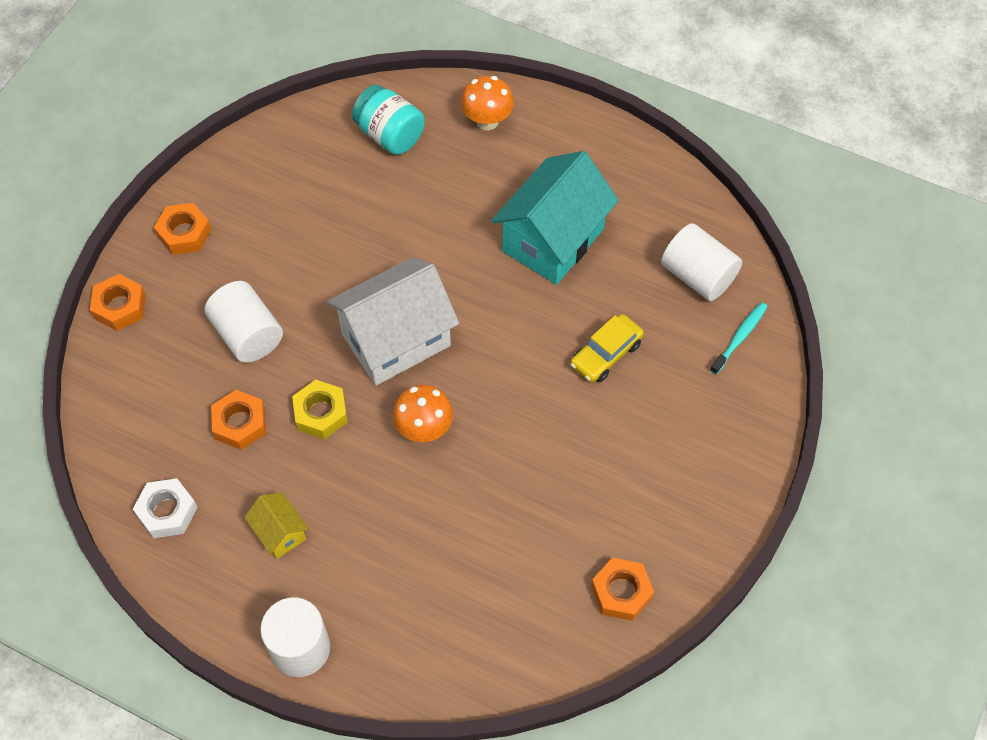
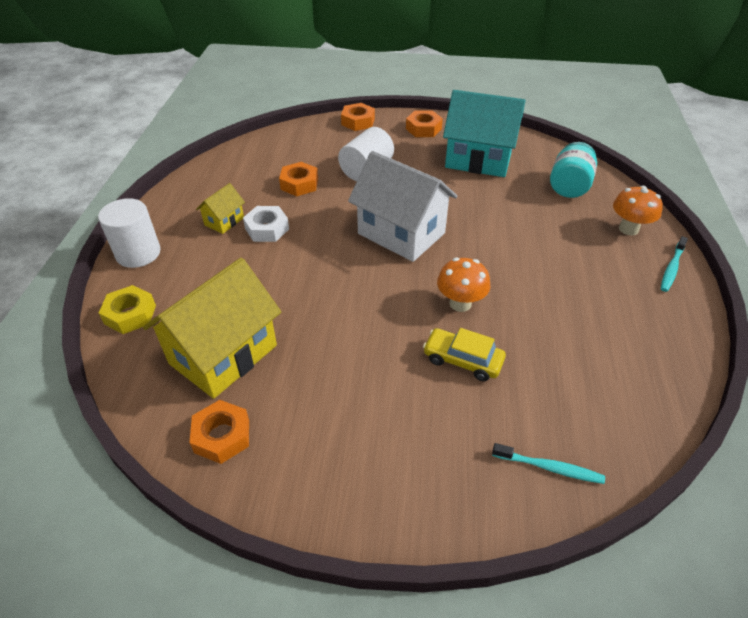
camera: 70 degrees right, 15 degrees down
(167, 511) = (226, 174): white nut -> white nut (267, 229)
(321, 413) = (323, 215): yellow nut -> yellow nut (130, 314)
(424, 429) = (333, 267): orange mushroom -> orange mushroom (460, 303)
(516, 573) = (223, 354): none -> yellow house
(553, 240) = (551, 295): turquoise house -> turquoise house (478, 159)
(559, 119) = (672, 268): none -> turquoise toothbrush
(698, 276) = (595, 410): white cylinder -> none

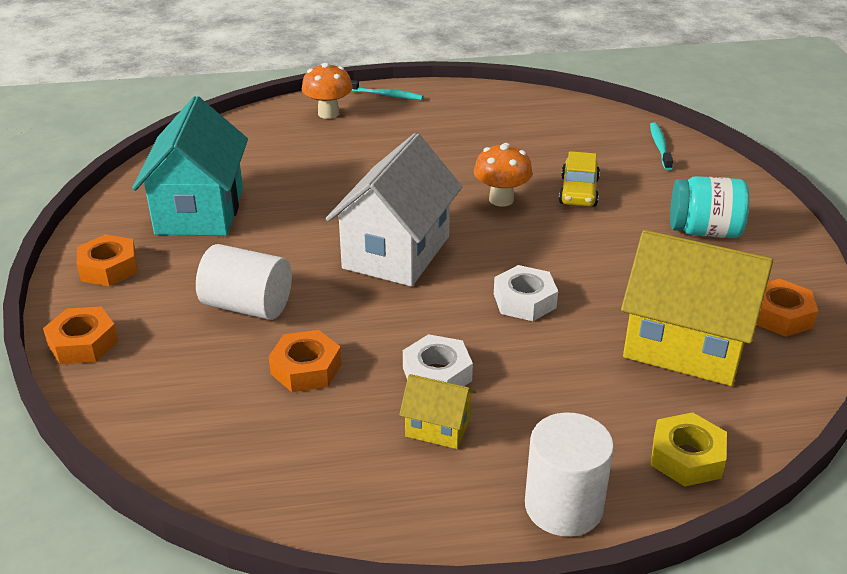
camera: 105 degrees left, 10 degrees down
(318, 283) = (524, 301): none -> white nut
(569, 186) = (253, 146): turquoise jar -> turquoise jar (704, 231)

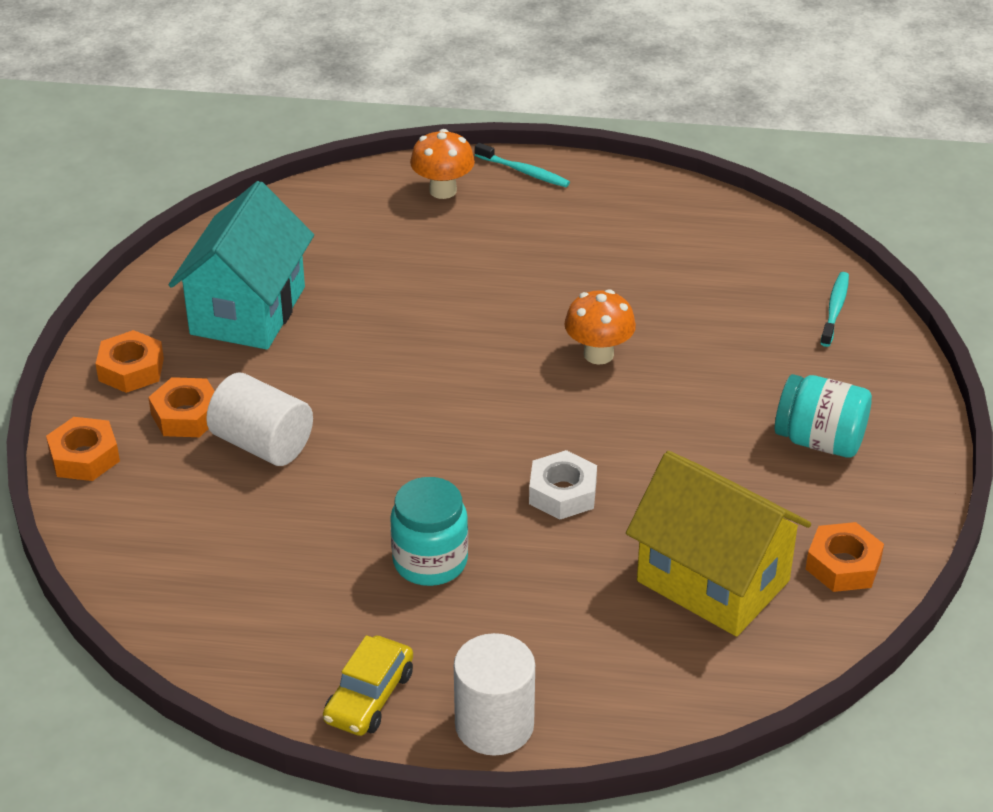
camera: 15 degrees right, 5 degrees up
(306, 369) = (298, 529): orange nut -> orange nut (186, 415)
(396, 252) = (447, 405): white house -> none
(437, 374) = (430, 561): white nut -> turquoise jar
(438, 428) = (406, 620): yellow house -> none
(578, 191) = (697, 359): yellow car -> yellow car (369, 697)
(686, 457) = (644, 702): yellow nut -> none

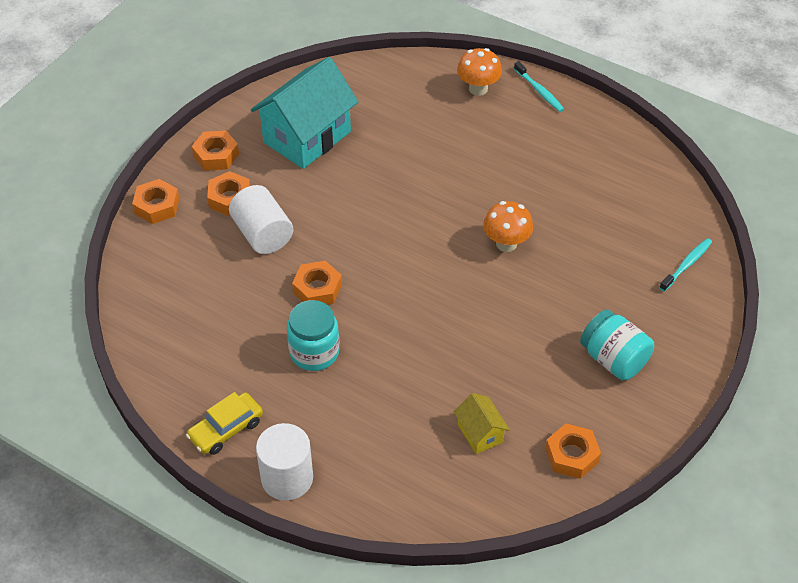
camera: 25 degrees right, 10 degrees up
(383, 485) = (317, 289): none -> orange nut
(562, 493) = (423, 335): white nut -> none
(713, 581) = (480, 433): yellow house -> yellow house, size x0.46

